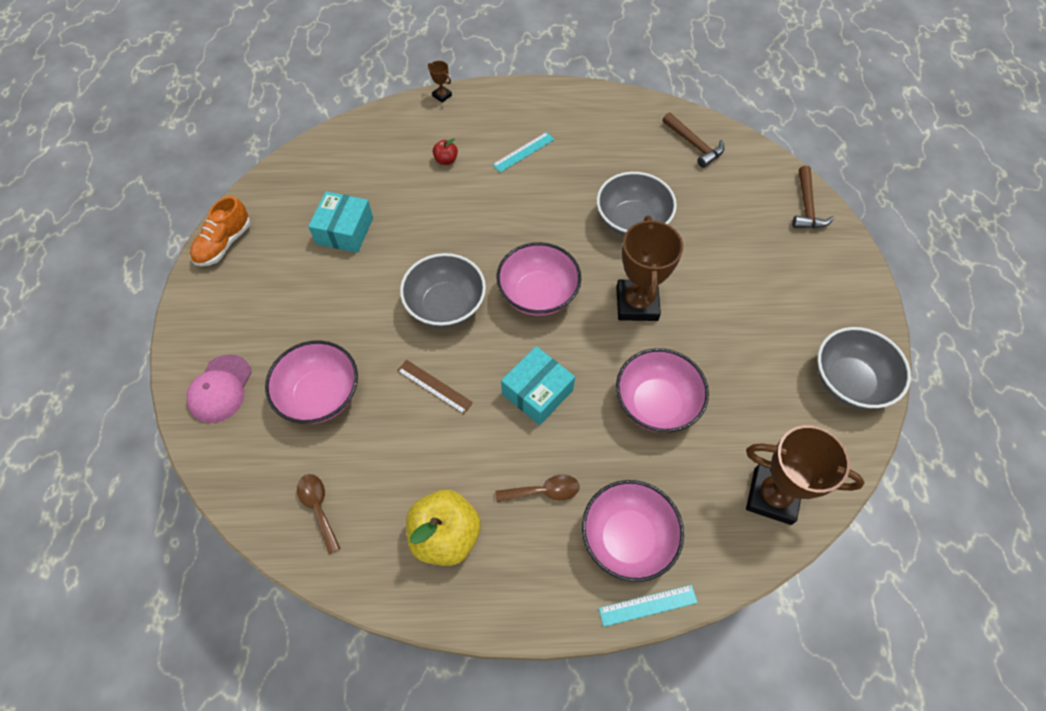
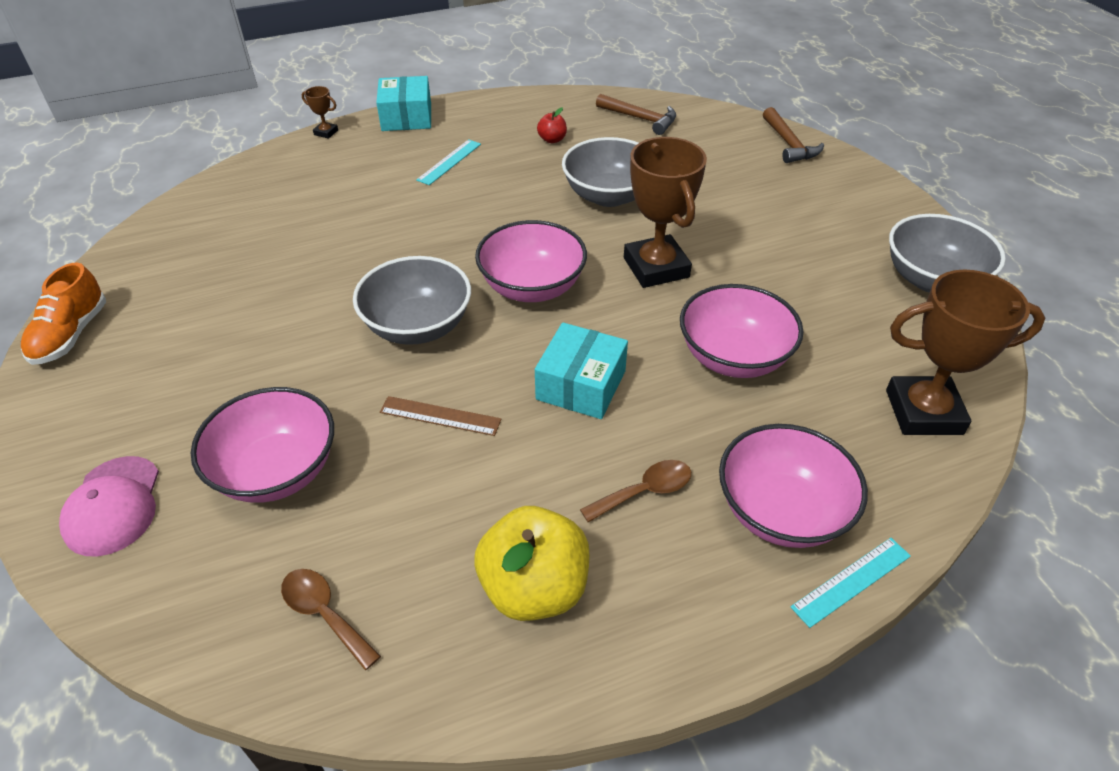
camera: 20 degrees left, 15 degrees down
(344, 231) = (246, 282): turquoise box -> turquoise box (406, 117)
(446, 160) = (356, 187): red apple -> red apple (552, 140)

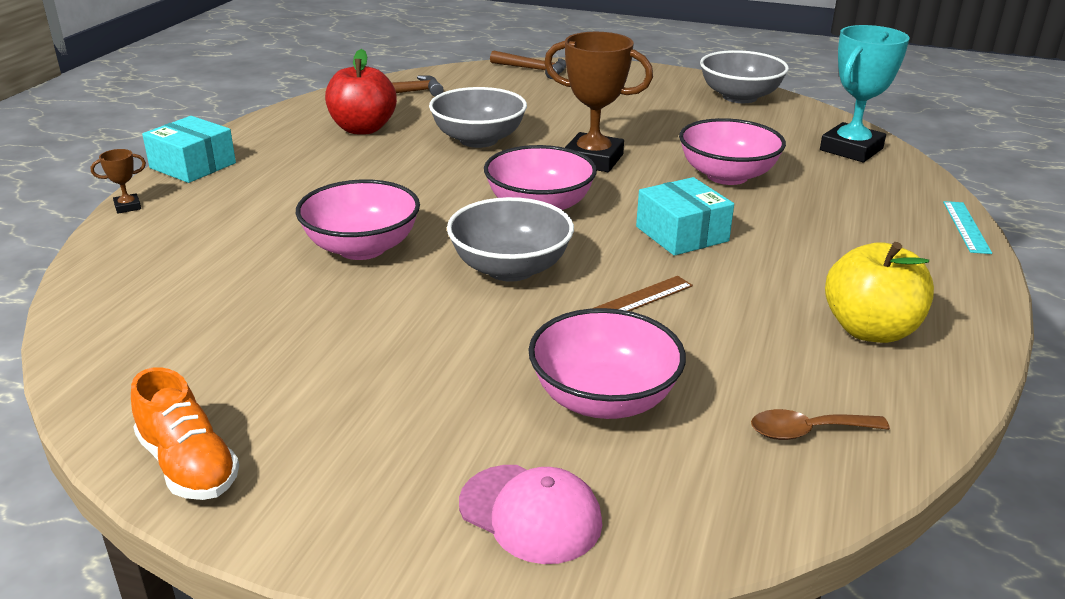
camera: 50 degrees left, 15 degrees down
(449, 162) = (305, 174): turquoise ruler -> none
(552, 140) = (363, 129): red apple -> red apple, size x2.19
(645, 491) = (820, 255): brown spoon -> none
(781, 511) = (888, 221): pink bowl -> pink bowl (362, 248)
(923, 412) = (851, 149): brown trophy -> turquoise trophy

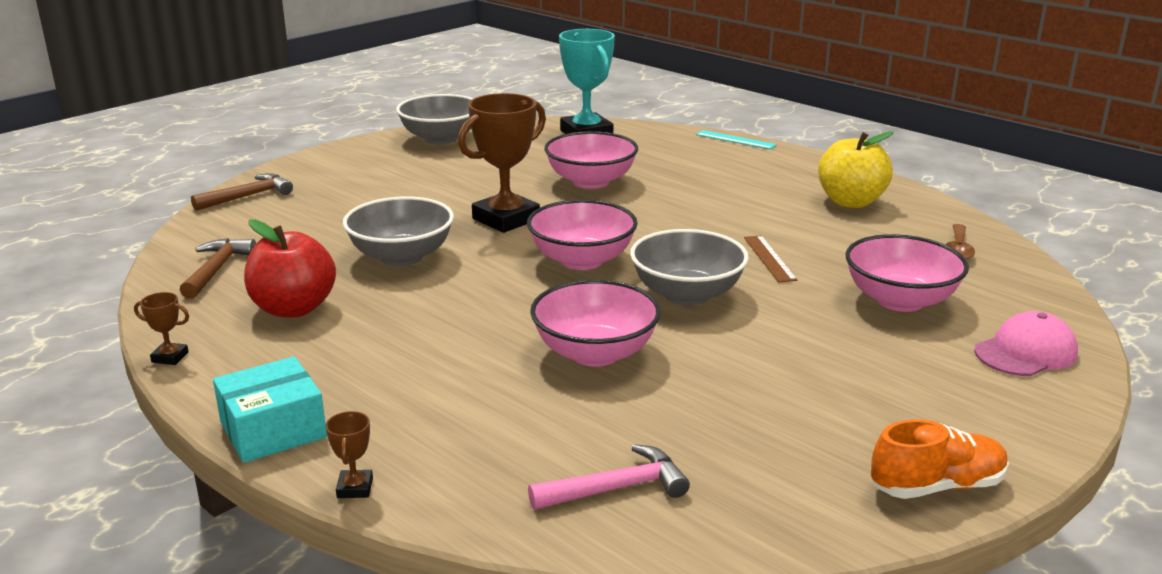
camera: 65 degrees left, 5 degrees down
(147, 298) = (616, 488): none -> pink hammer
(272, 115) = (170, 357): none -> brown trophy
(682, 234) = (677, 220): turquoise box -> none

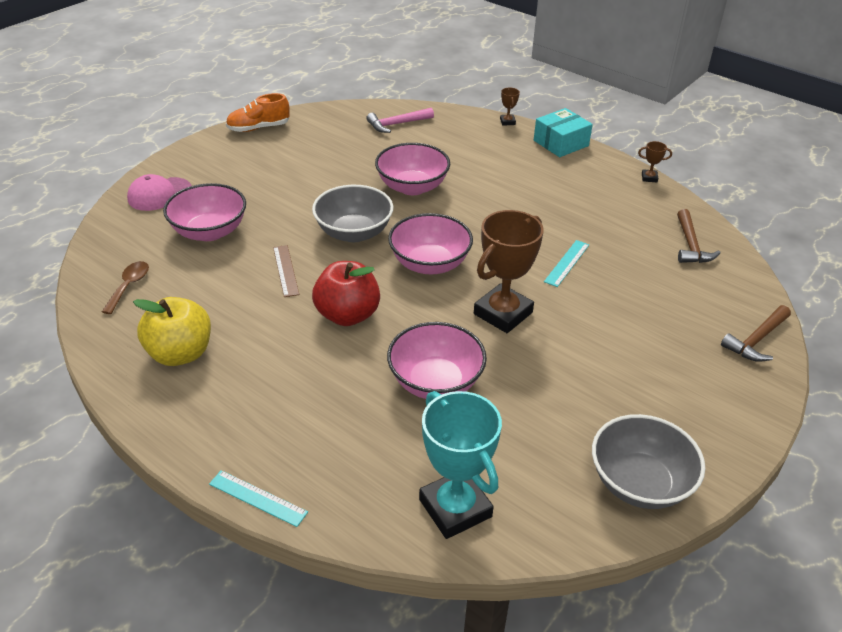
camera: 175 degrees right, 15 degrees up
(293, 308) = (608, 213): red apple -> red apple (347, 315)
(401, 256) = (567, 263): grey bowl -> turquoise ruler

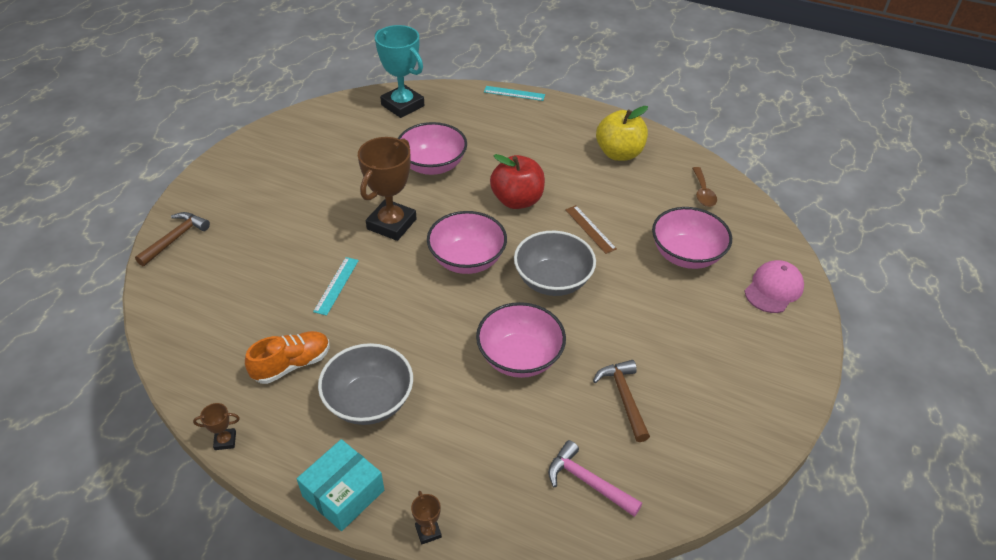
camera: 165 degrees right, 5 degrees up
(258, 128) = (764, 425): orange shoe -> orange shoe (292, 364)
(397, 124) = (588, 482): pink hammer -> pink hammer turned 105 degrees counterclockwise
(639, 483) = (292, 132): grey bowl -> grey bowl (369, 401)
(690, 245) = (202, 334): brown hammer -> brown hammer (624, 398)

